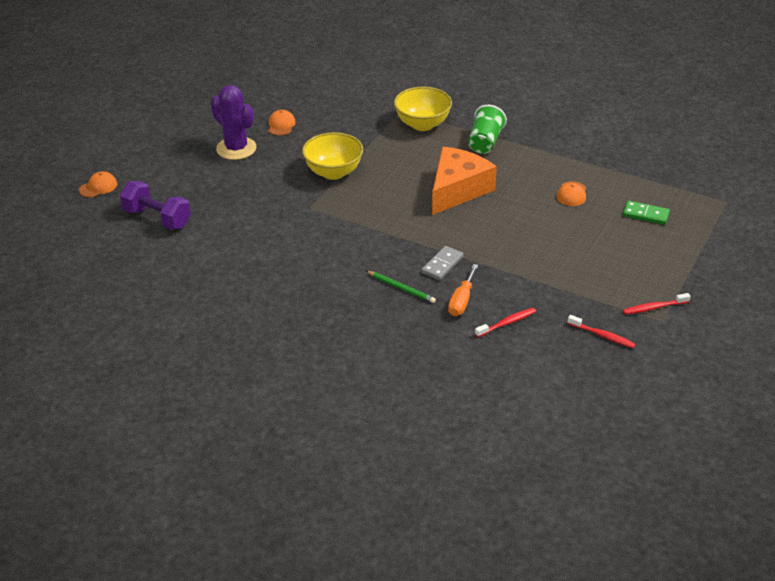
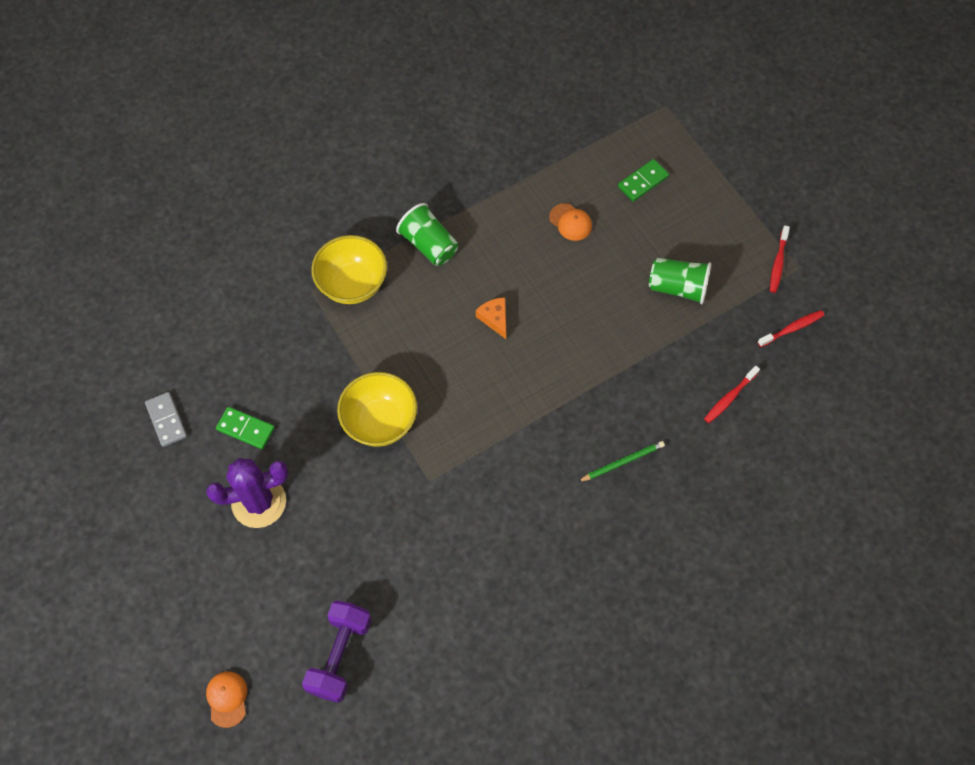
camera: 60 degrees left, 25 degrees up
(157, 218) = (340, 655): purple dumbbell -> purple dumbbell turned 45 degrees counterclockwise
(281, 125) = (245, 429): orange cap -> green domino
(442, 265) = (609, 404): grey domino -> grey domino (166, 420)
(457, 190) = (494, 318): orange cheese -> orange cheese, size x0.43
(462, 301) = (674, 418): orange screwdriver -> none
(507, 323) = (729, 397): red toothbrush -> red toothbrush turned 135 degrees counterclockwise
(574, 263) = (678, 287): none -> green cup

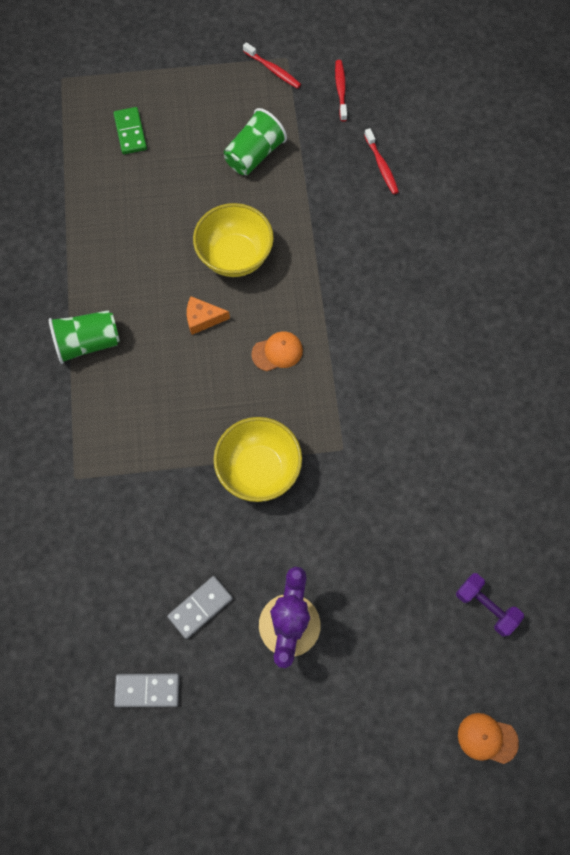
camera: 65 degrees left, 5 degrees up
(245, 429) = (200, 607): green domino -> grey domino
(340, 655) = (485, 606): purple dumbbell -> purple dumbbell, size x0.66
(352, 284) = (91, 434): yellow bowl -> yellow bowl (235, 257)
(570, 222) = (137, 209): orange cap -> orange cap (277, 352)
(622, 462) = (402, 276): green pencil -> none

